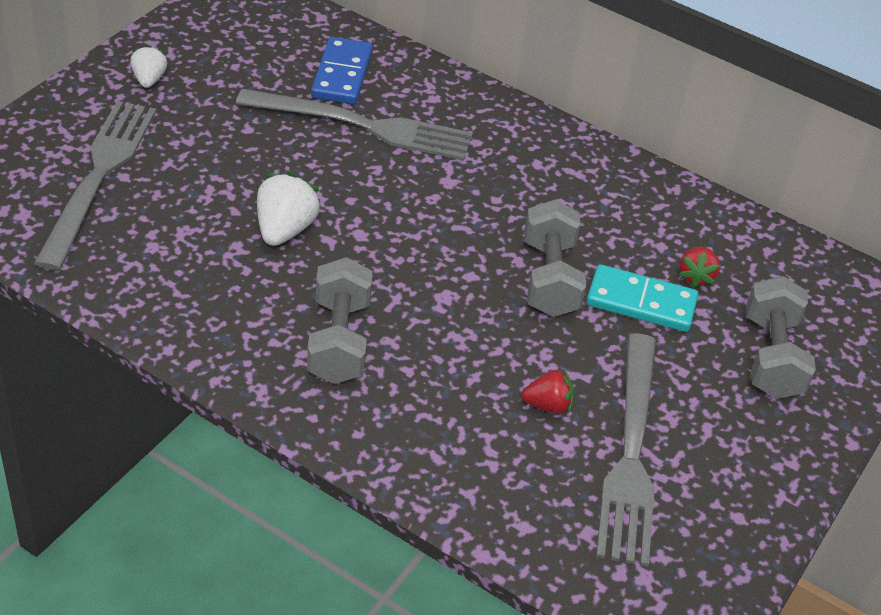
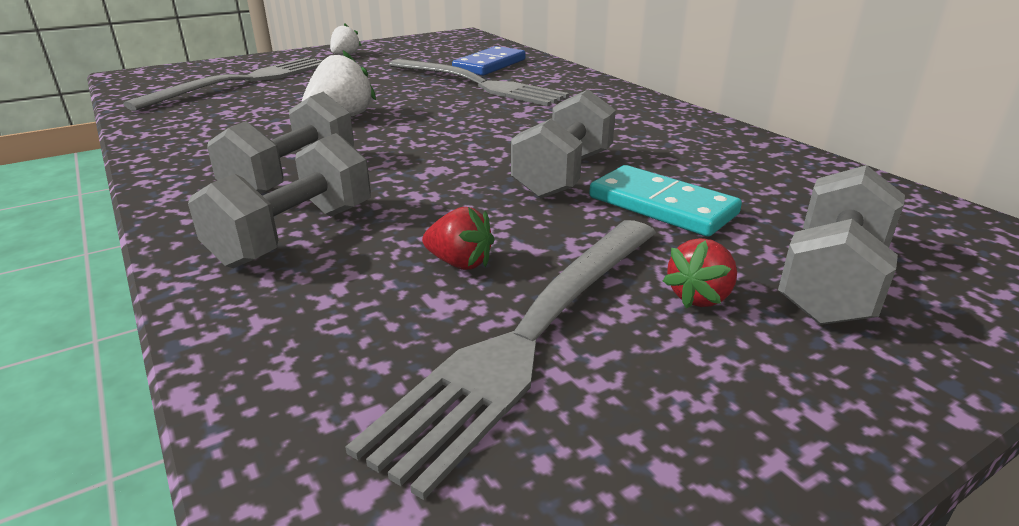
camera: 30 degrees right, 15 degrees down
(413, 410) = (294, 235): none -> grey dumbbell
(696, 276) = (750, 199): red strawberry -> red strawberry (700, 297)

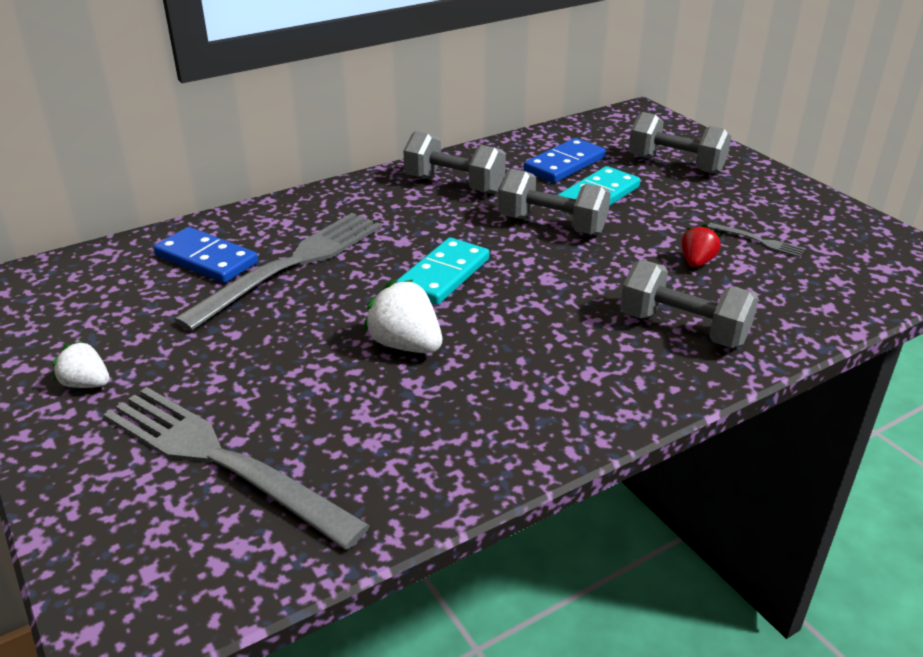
camera: 90 degrees left, 5 degrees up
(292, 177) = (579, 348): grey dumbbell -> grey dumbbell (454, 185)
(452, 127) = (443, 275): none -> turquoise domino
(530, 334) = (758, 241): grey fork -> grey fork, size x0.41
(700, 297) = (704, 197): red strawberry -> none
(757, 188) = (564, 164): none -> blue domino

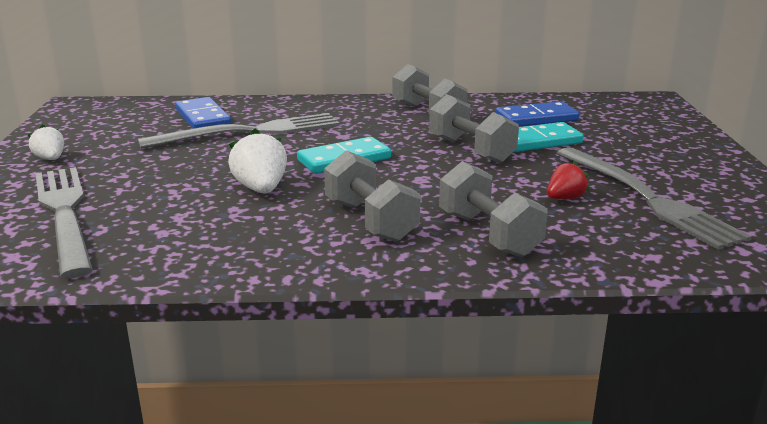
camera: 30 degrees right, 10 degrees down
(675, 164) = (639, 136): grey dumbbell -> grey dumbbell (370, 221)
(758, 241) = (647, 198): grey fork -> grey fork, size x2.46

